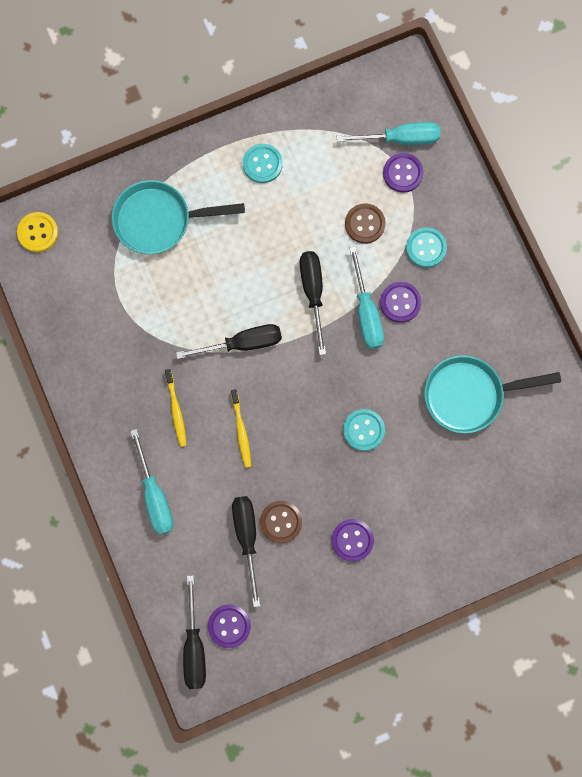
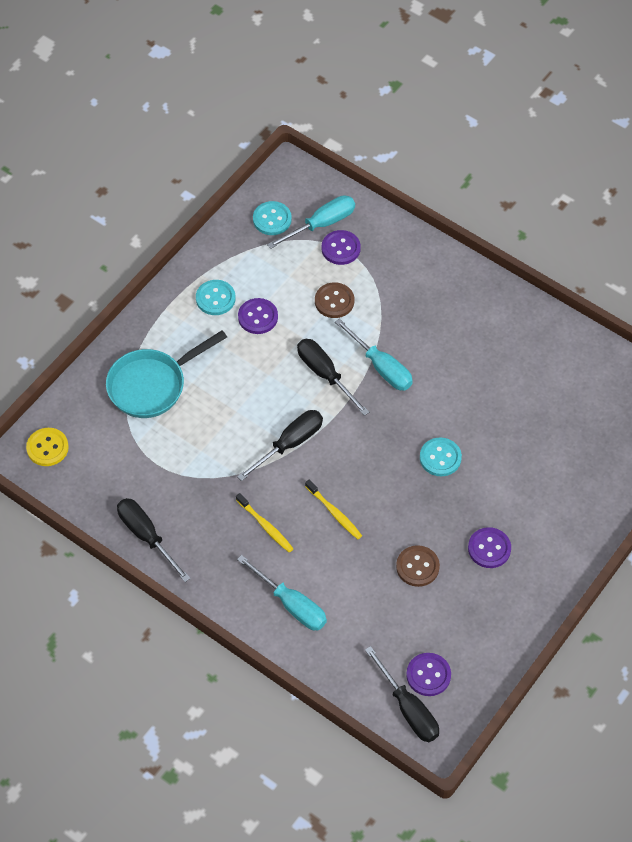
camera: 30 degrees left, 20 degrees down
(247, 537) = (396, 595): black screwdriver -> black screwdriver (146, 536)
(400, 302) = (404, 345): purple button -> purple button (258, 317)
(426, 248) = (398, 294): turquoise button -> turquoise button (272, 219)
(469, 395) = (511, 386): turquoise pan -> none

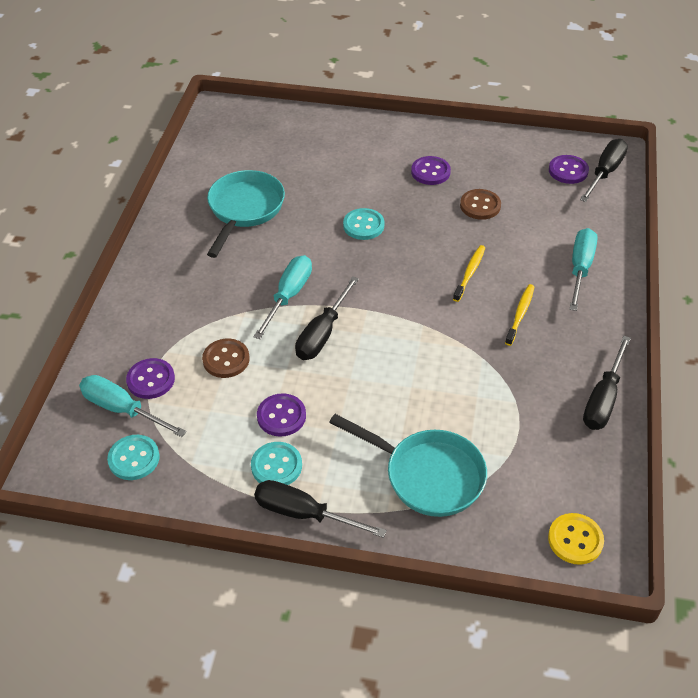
camera: 115 degrees left, 10 degrees down
(290, 444) = (420, 330): black screwdriver -> black screwdriver (304, 513)
(510, 373) = (244, 210): none -> turquoise pan

